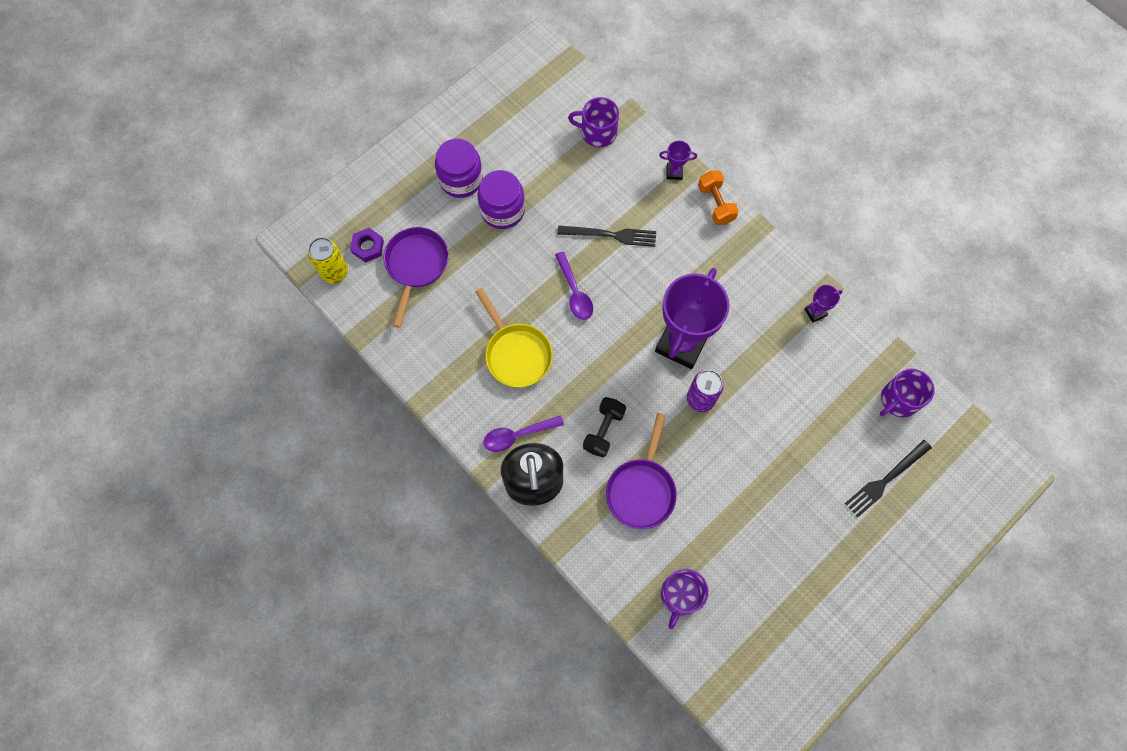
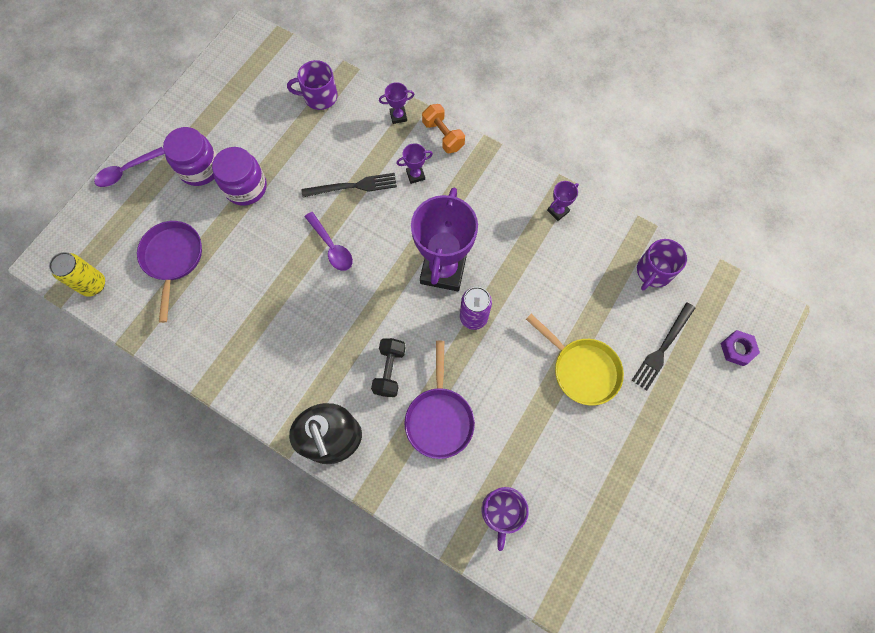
camera: 15 degrees left, 0 degrees up
(368, 247) = (122, 252): purple nut -> purple nut (737, 349)
(516, 353) = (288, 318): yellow pan -> yellow pan (582, 369)
(517, 435) = (307, 397): purple spoon -> purple spoon (126, 171)
(677, 239) = (415, 175): none -> purple trophy

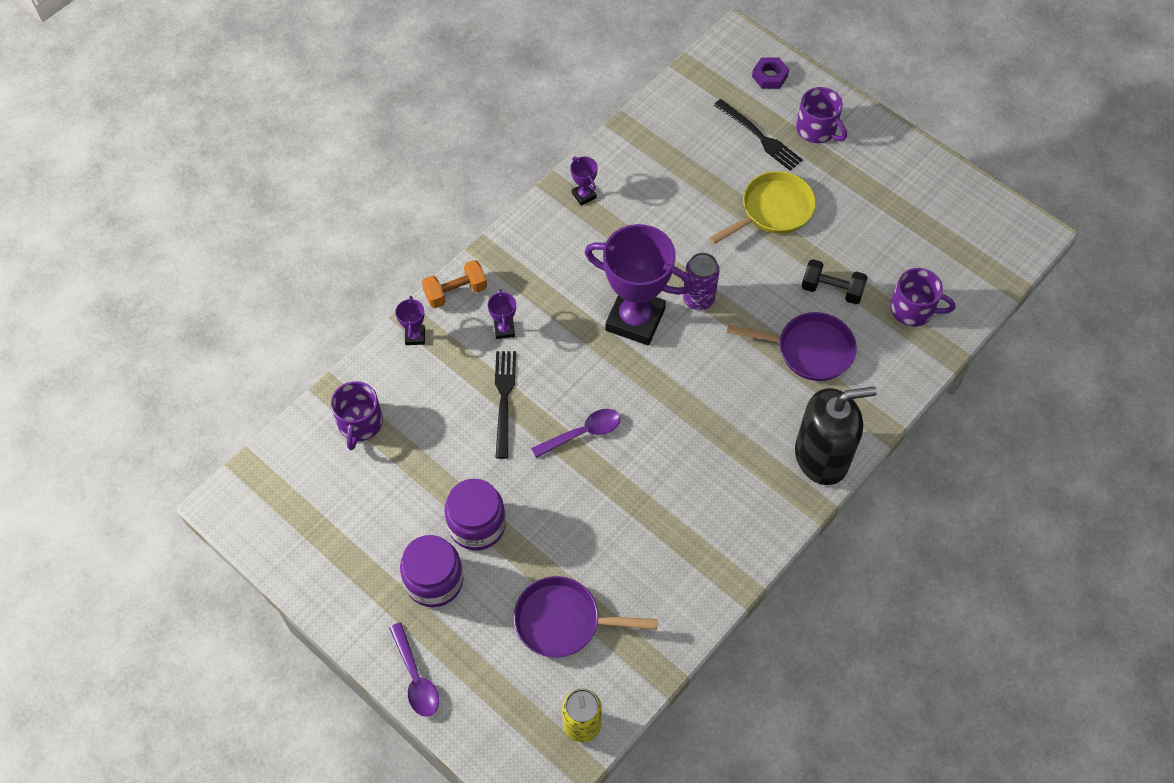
camera: 80 degrees left, 10 degrees down
(389, 370) = (749, 391): black dumbbell -> black dumbbell (831, 290)
(653, 271) = (673, 125): purple mug -> purple mug (817, 129)

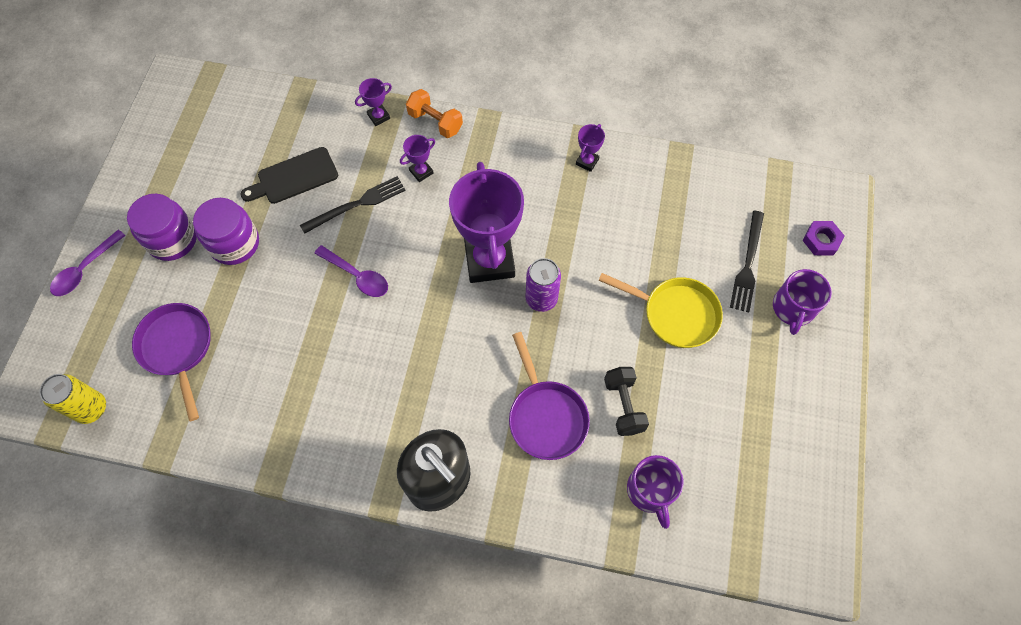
camera: 60 degrees right, 5 degrees up
(360, 423) = (282, 121): purple mug -> none
(435, 440) = (294, 177): none -> black cutting board

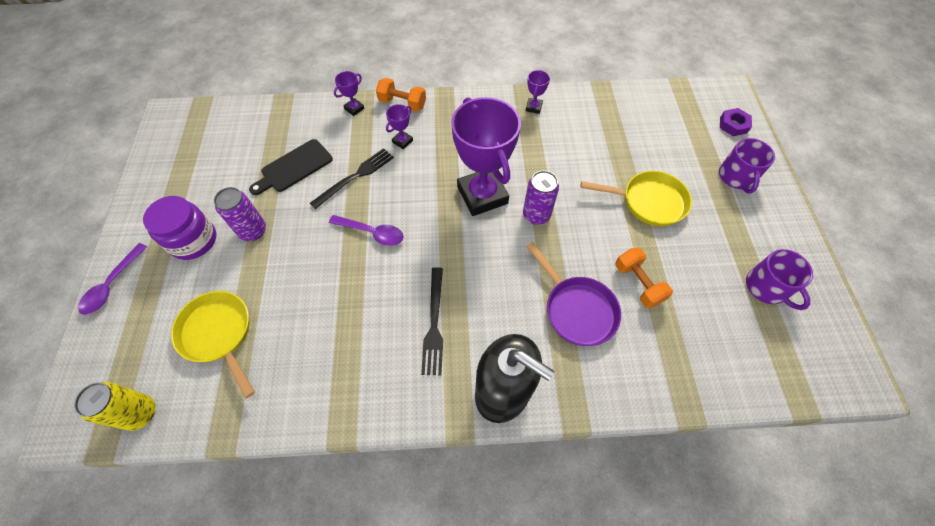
camera: 15 degrees left, 5 degrees down
(178, 348) = (219, 334): purple pan -> yellow pan
(234, 243) = (253, 231): purple jar -> purple can
(623, 405) = (638, 283): black dumbbell -> orange dumbbell
(650, 490) = (690, 349): purple mug -> purple mug (766, 287)
(747, 264) = (687, 153): black fork -> black fork (434, 324)

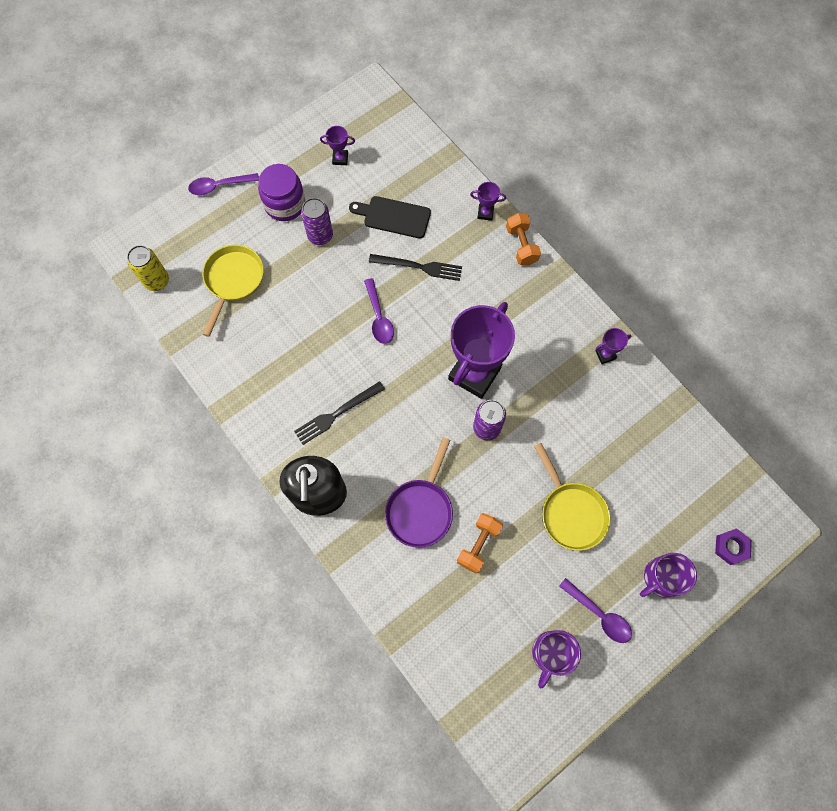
camera: 55 degrees right, 10 degrees up
(402, 141) = (481, 275): purple trophy -> purple trophy (340, 159)
(747, 233) = (599, 614): none -> purple spoon

